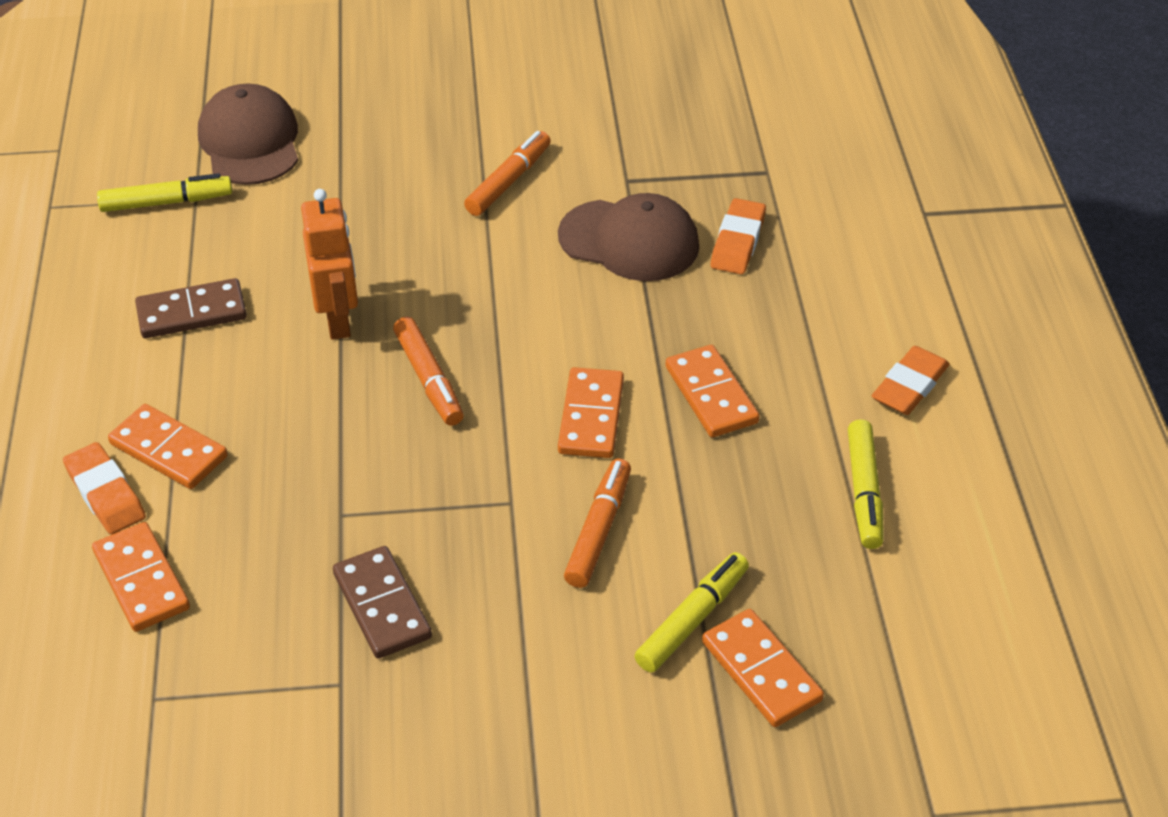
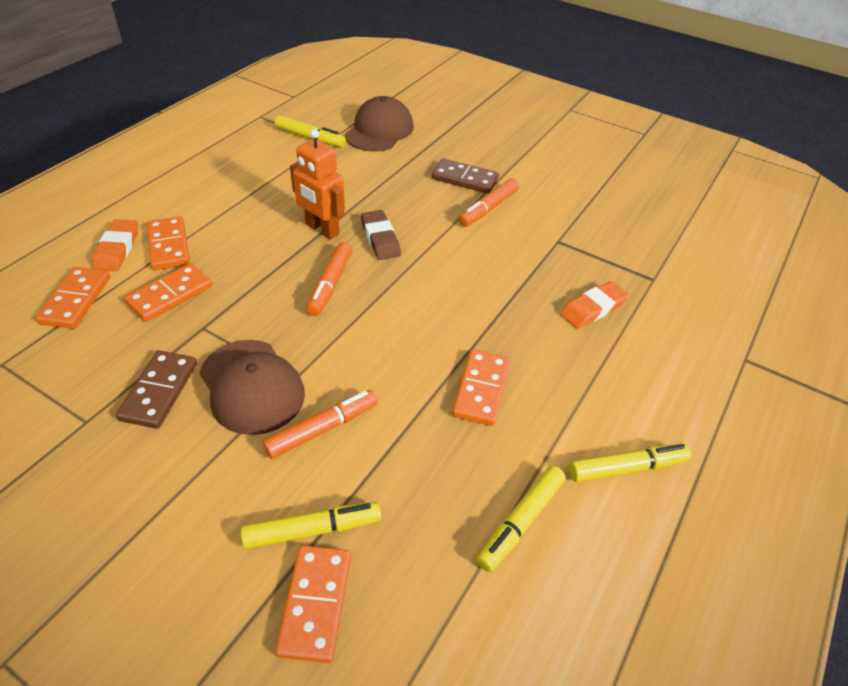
camera: 35 degrees right, 0 degrees up
(192, 313) = (259, 190): brown domino -> brown domino (464, 179)
(338, 320) = (322, 229): orange robot -> orange robot turned 105 degrees clockwise
(423, 291) = (380, 239): none -> brown eraser
(508, 181) = (488, 209): orange marker -> orange marker turned 150 degrees clockwise
(591, 416) = (394, 357): orange domino -> orange domino (170, 295)
(629, 241) = (524, 273): brown cap -> brown cap (251, 386)
(909, 386) = (627, 468): orange eraser -> yellow marker

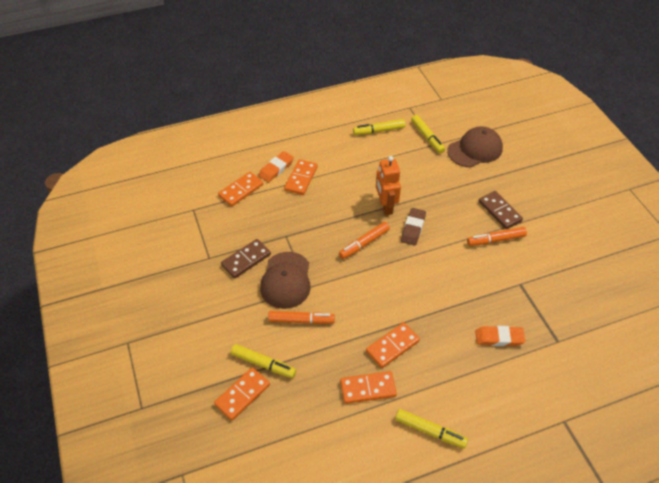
camera: 40 degrees right, 5 degrees up
(170, 295) = (283, 209): orange domino -> orange domino (368, 388)
(520, 522) = (354, 420): yellow marker -> yellow marker (379, 131)

